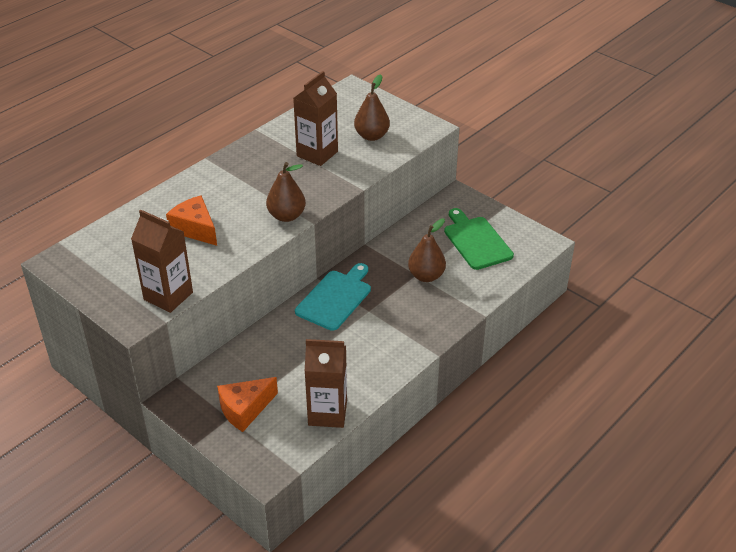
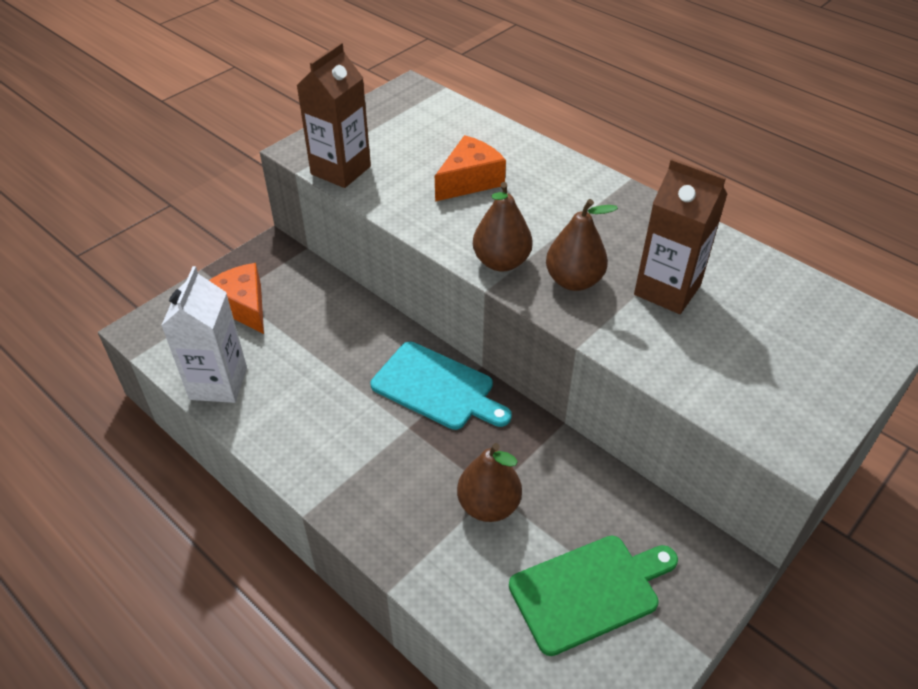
camera: 90 degrees right, 5 degrees up
(327, 413) = (218, 383): brown carton -> white carton
(371, 136) = (739, 358): brown pear -> brown pear (574, 281)

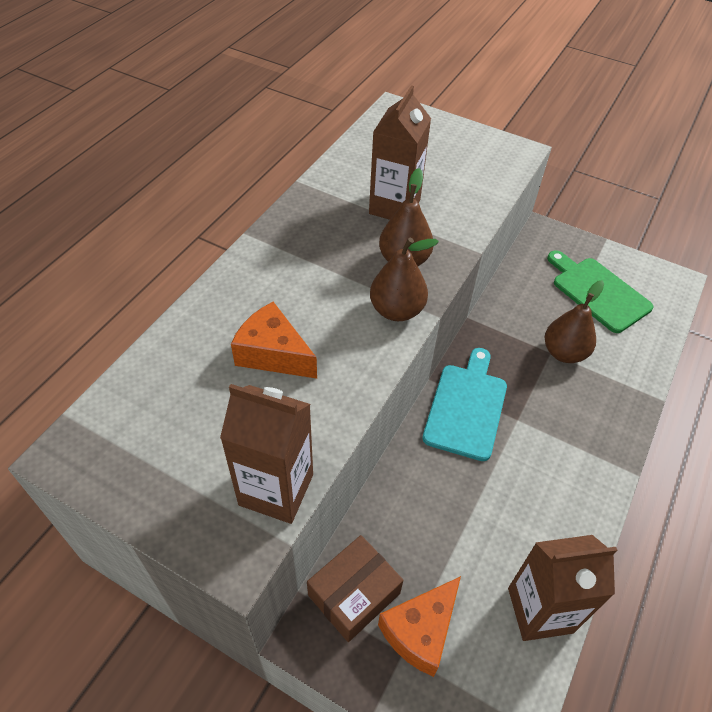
camera: 105 degrees left, 5 degrees up
(218, 383) = (540, 610): white carton -> brown carton
(289, 275) = (354, 594): none -> brown box

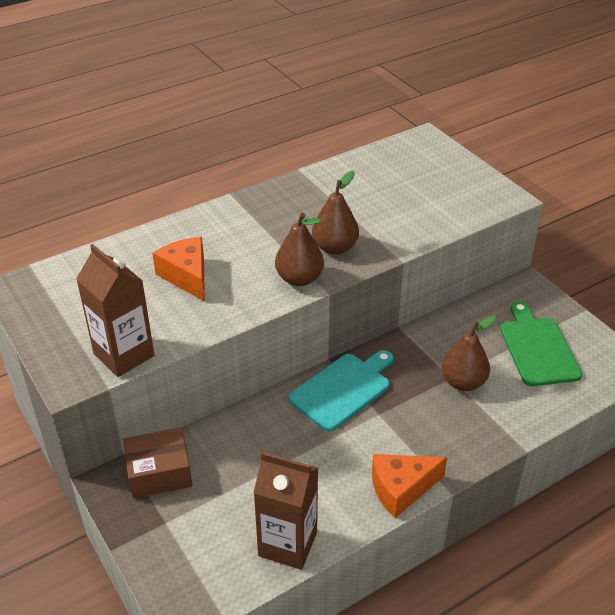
camera: 30 degrees right, 10 degrees down
(394, 207) = (360, 209): brown carton -> none
(420, 631) = (188, 515): orange cheese -> orange cheese (401, 489)

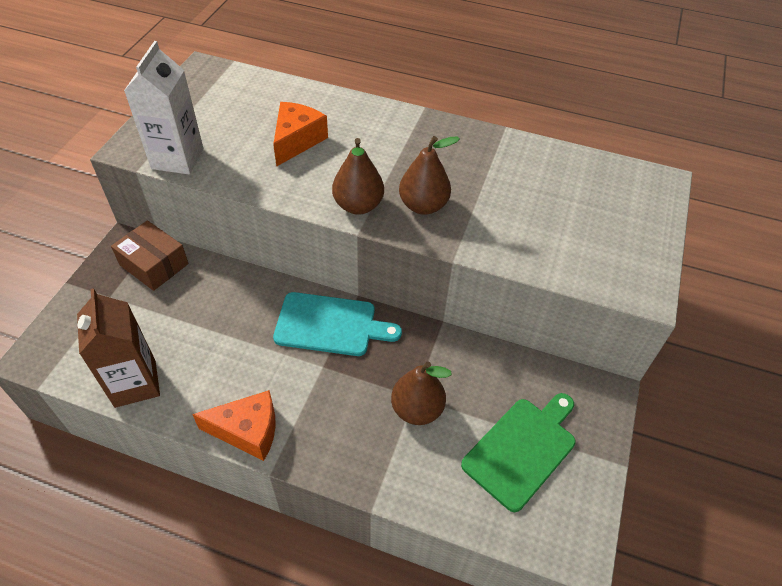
camera: 50 degrees right, 10 degrees up
(124, 355) = (177, 158): brown carton -> white carton
(401, 489) = (247, 431): orange cheese -> orange cheese turned 150 degrees clockwise

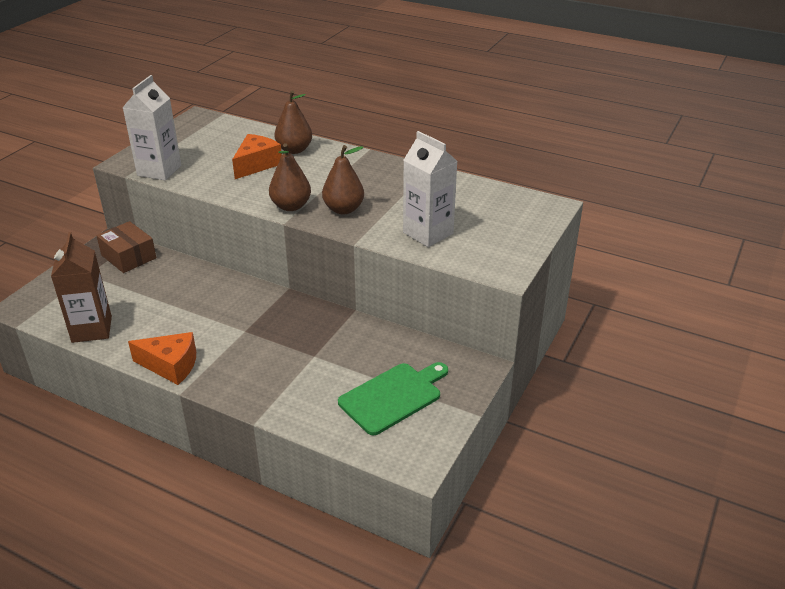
camera: 10 degrees right, 15 degrees down
(330, 324) = (259, 305): turquoise cutting board -> none
(417, 409) = (313, 364): brown pear -> brown pear (294, 150)
(535, 236) = (428, 233): none -> white carton

